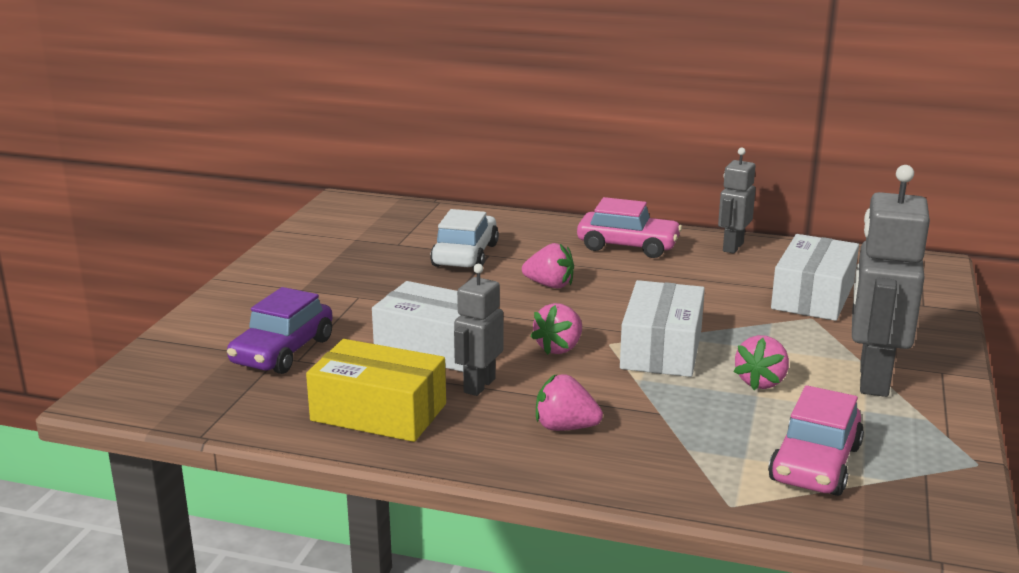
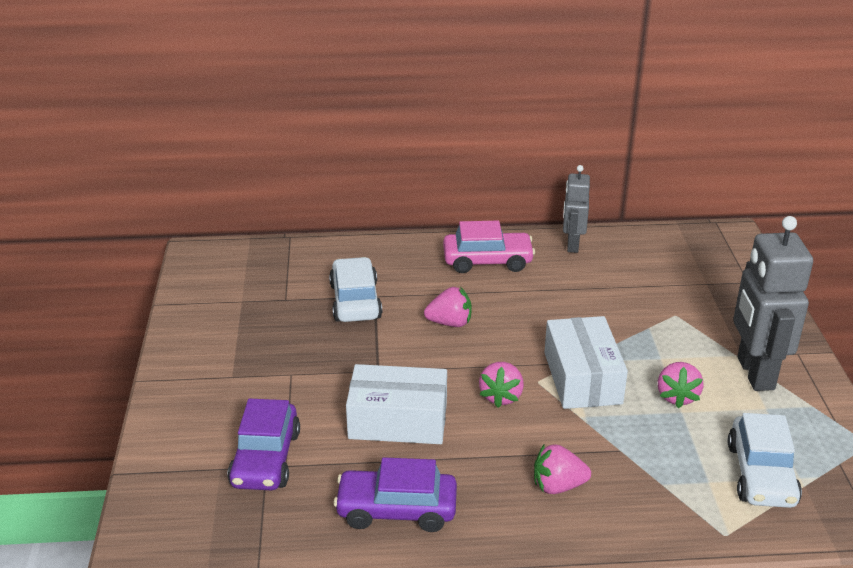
camera: 20 degrees left, 10 degrees up
(378, 412) = (396, 510): yellow box -> purple car
(479, 385) = (461, 456): grey robot -> none
(813, 296) = (664, 290): white box -> none
(815, 464) = (761, 474): pink car -> white car

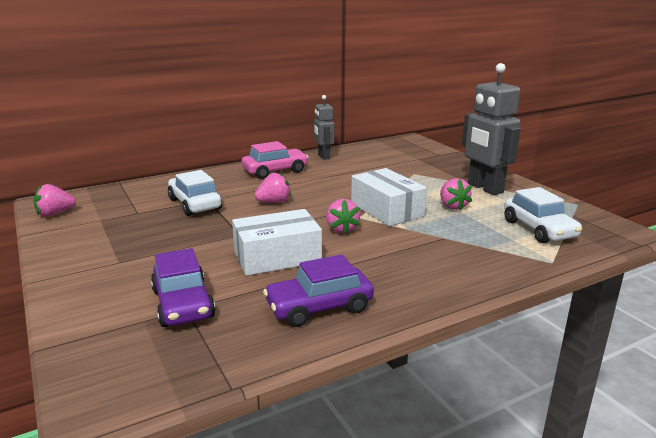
camera: 25 degrees left, 10 degrees down
(558, 486) = (424, 264): pink strawberry -> pink strawberry (55, 214)

